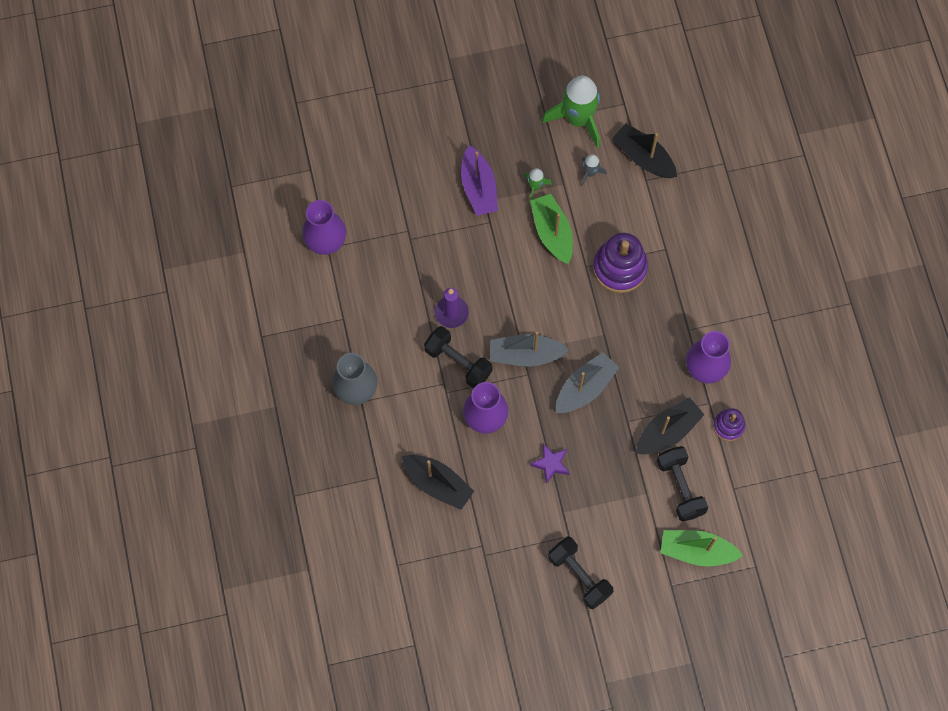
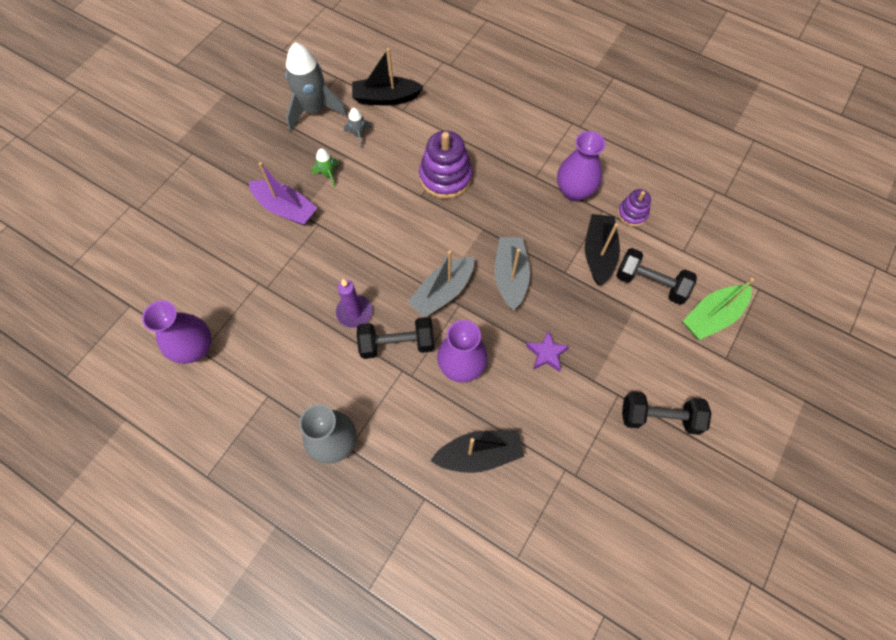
camera: 45 degrees left, 5 degrees down
(552, 233) = (373, 194): green boat -> none
(577, 119) = (314, 110): green rocket -> grey rocket

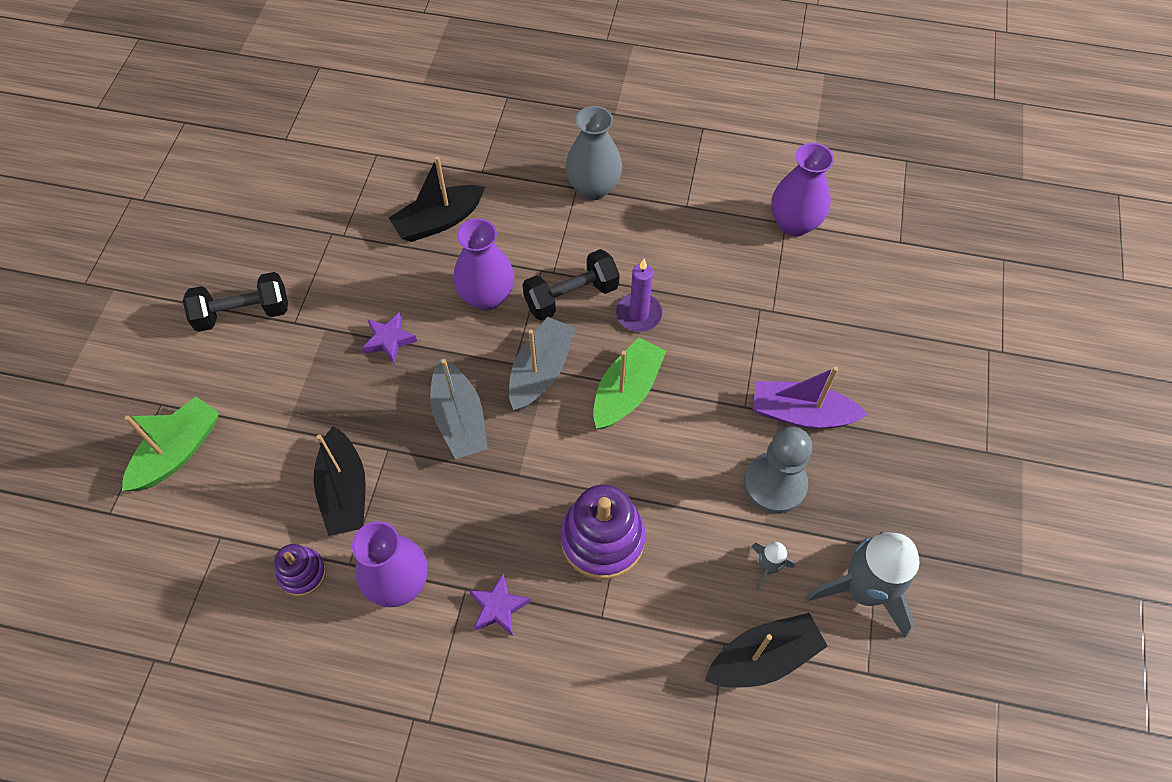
camera: 160 degrees right, 5 degrees down
(328, 174) = (774, 484): green rocket -> grey pawn
(390, 259) = (627, 391): none -> green boat
(519, 161) = (498, 607): none -> purple star
(650, 283) = (265, 471): black dumbbell -> none

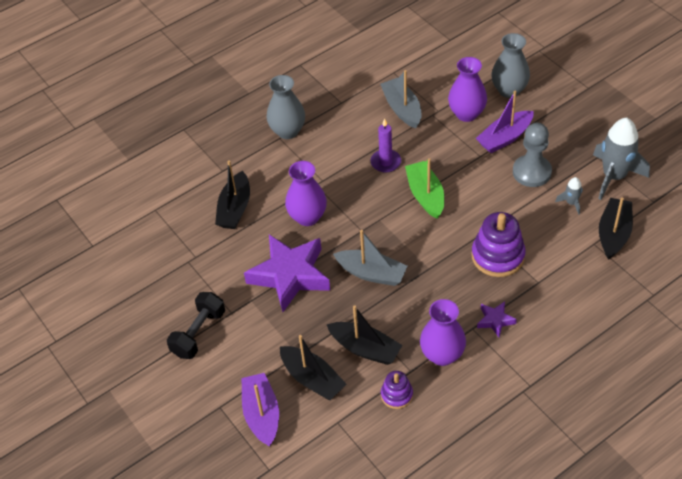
camera: 45 degrees left, 10 degrees down
(178, 452) = (262, 414): green boat -> purple boat
(261, 467) = (312, 379): none -> black boat
(389, 340) = (290, 275): purple star -> purple star, size x2.27
(541, 371) = (378, 222): grey boat -> grey boat (402, 109)
(571, 296) = (346, 182): black dumbbell -> none
(794, 224) = (397, 69): purple vase -> purple vase (466, 114)
(885, 363) = (509, 90): none -> grey vase

